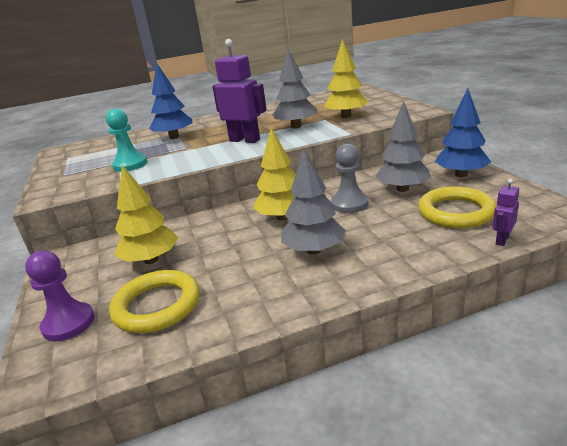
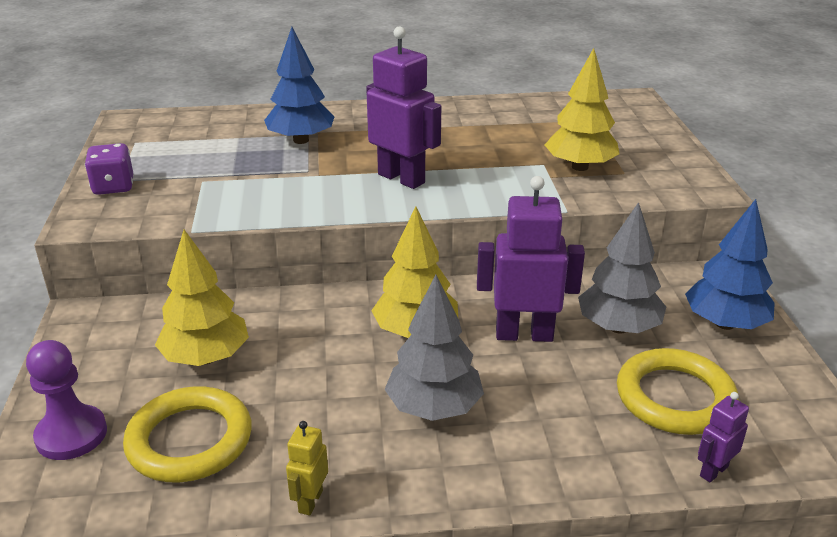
camera: 10 degrees right, 5 degrees up
(60, 179) = (113, 187): none -> purple dice
(130, 165) = (218, 185): turquoise pawn -> none
(256, 318) = (310, 501): none -> yellow robot
(296, 126) = (491, 169): grey tree -> none
(349, 204) = (524, 334): grey pawn -> purple robot

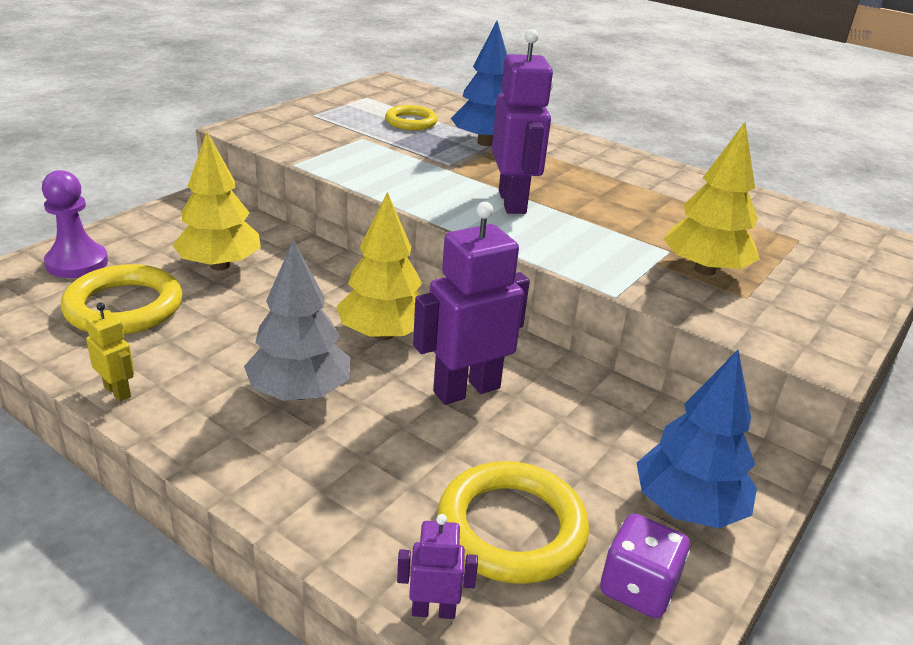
camera: 40 degrees right, 0 degrees up
(113, 187) = (301, 117): purple dice -> purple dice (637, 588)
(214, 148) = (411, 122): none -> yellow ring
(310, 501) = (118, 391): yellow robot -> yellow robot turned 75 degrees clockwise
(524, 334) = (466, 389): purple robot -> purple robot turned 75 degrees counterclockwise
(618, 327) = (564, 438): grey tree -> none

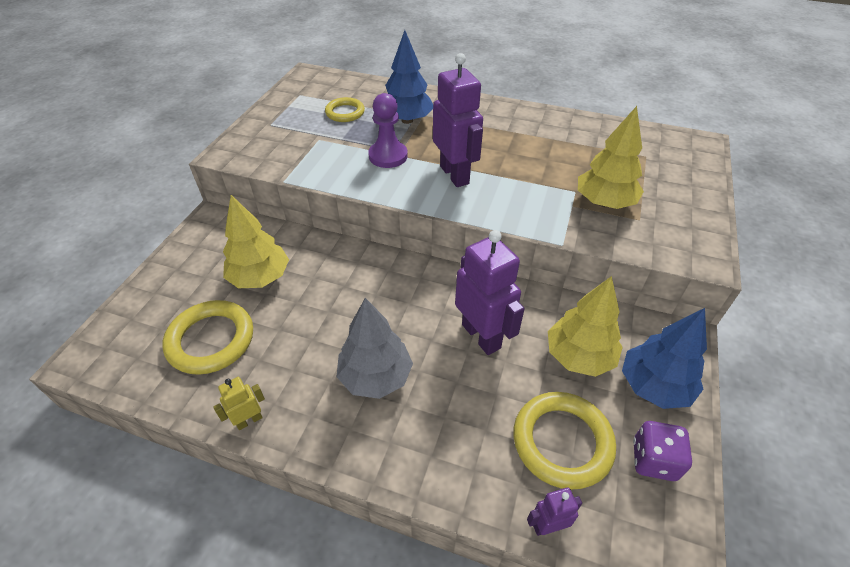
camera: 15 degrees left, 15 degrees up
(77, 263) = (151, 309): purple pawn -> purple pawn (388, 156)
(118, 391) = (249, 420): yellow robot -> yellow robot turned 60 degrees counterclockwise
(383, 334) = (405, 305): yellow tree -> yellow tree (579, 356)
(466, 389) = (481, 336): purple robot -> purple robot turned 105 degrees clockwise

